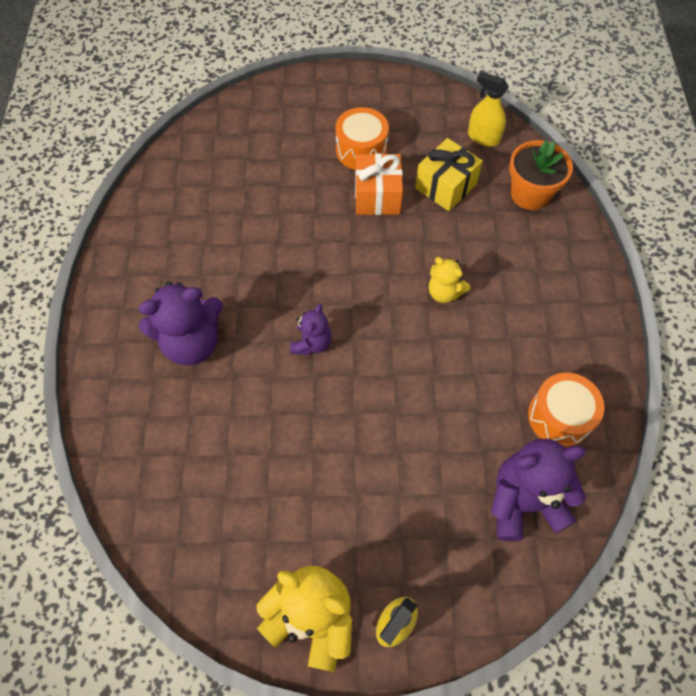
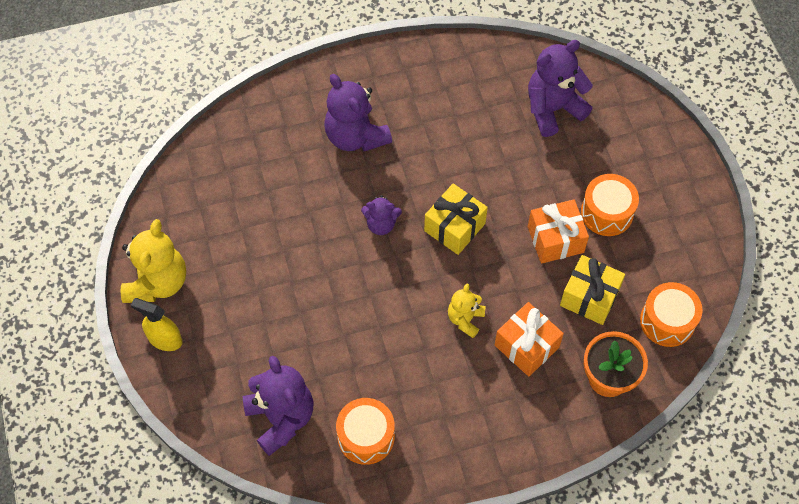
camera: 75 degrees right, 0 degrees up
(233, 160) = (553, 109): none -> purple teddy bear
(337, 276) = (454, 227): none -> yellow gift
(483, 137) = (667, 321): yellow spray bottle -> orange drum
(485, 248) = (526, 346): none -> orange gift

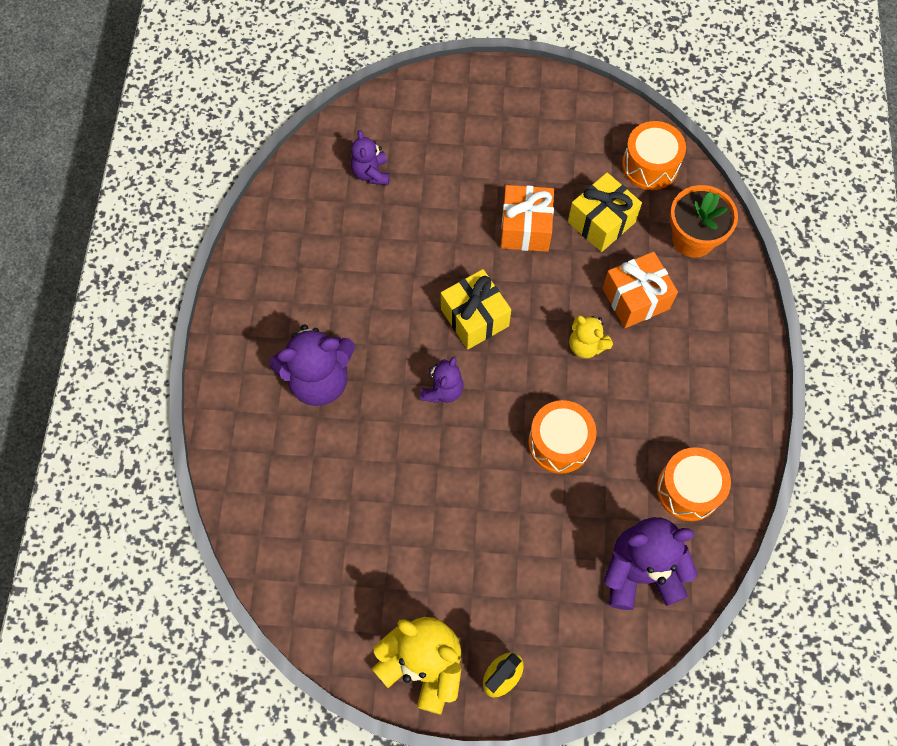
camera: 70 degrees left, 5 degrees up
(553, 109) = (371, 173): purple teddy bear -> purple teddy bear, size x0.56
(607, 212) = (513, 171): orange drum -> orange drum (559, 443)

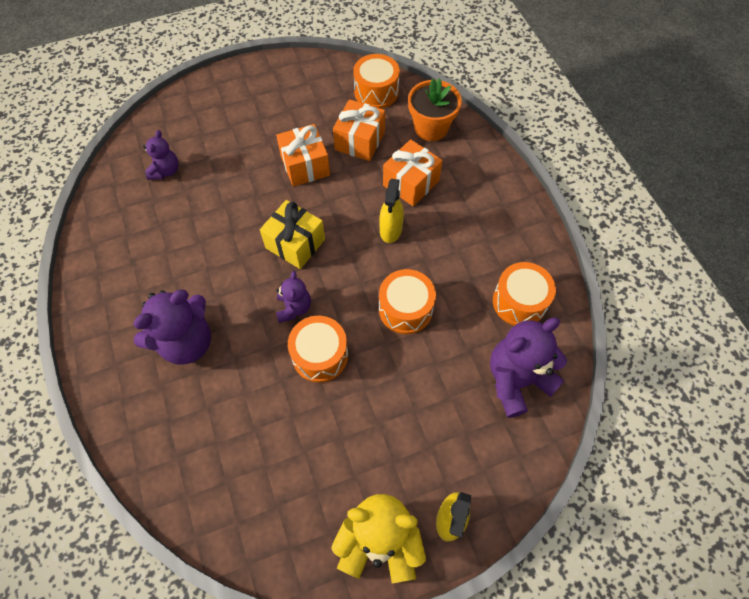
camera: 25 degrees left, 5 degrees down
(371, 173) = (165, 171): purple teddy bear -> purple teddy bear turned 135 degrees counterclockwise
(447, 453) = (320, 355): none -> orange drum
(586, 345) = (391, 229): yellow teddy bear -> yellow spray bottle
(601, 222) = (359, 141): yellow gift -> orange gift

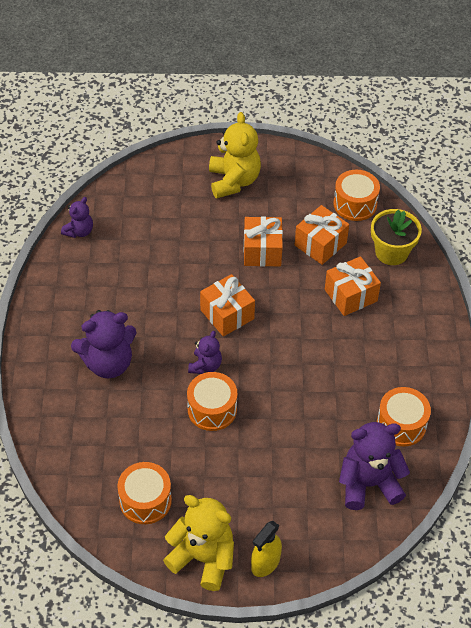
camera: 20 degrees right, 10 degrees down
(165, 171) = (139, 219): purple teddy bear -> purple teddy bear (79, 231)
(249, 104) = (233, 181): none -> yellow teddy bear
(295, 244) = (227, 314): yellow gift -> orange gift
(391, 229) = (315, 329): yellow spray bottle -> none
(405, 309) = (299, 397): orange drum -> orange drum (145, 500)
(431, 128) = (391, 252): orange flower pot -> yellow flower pot

